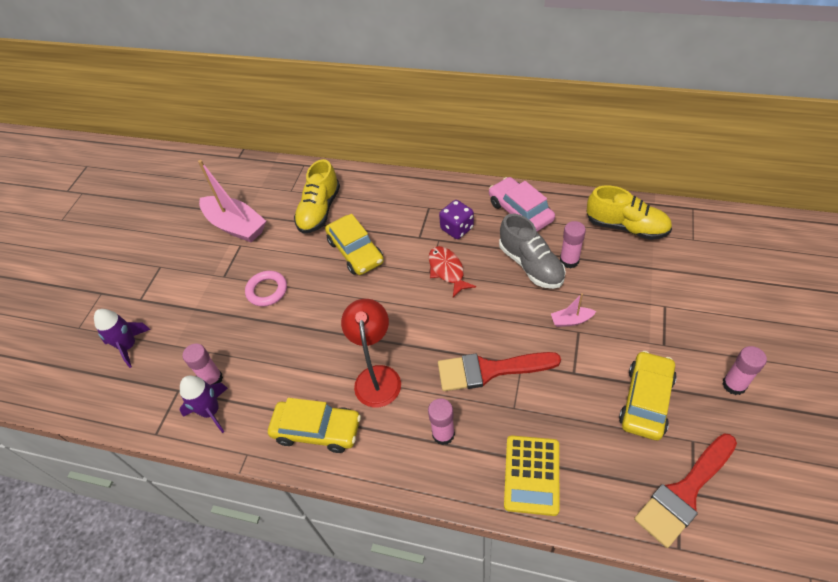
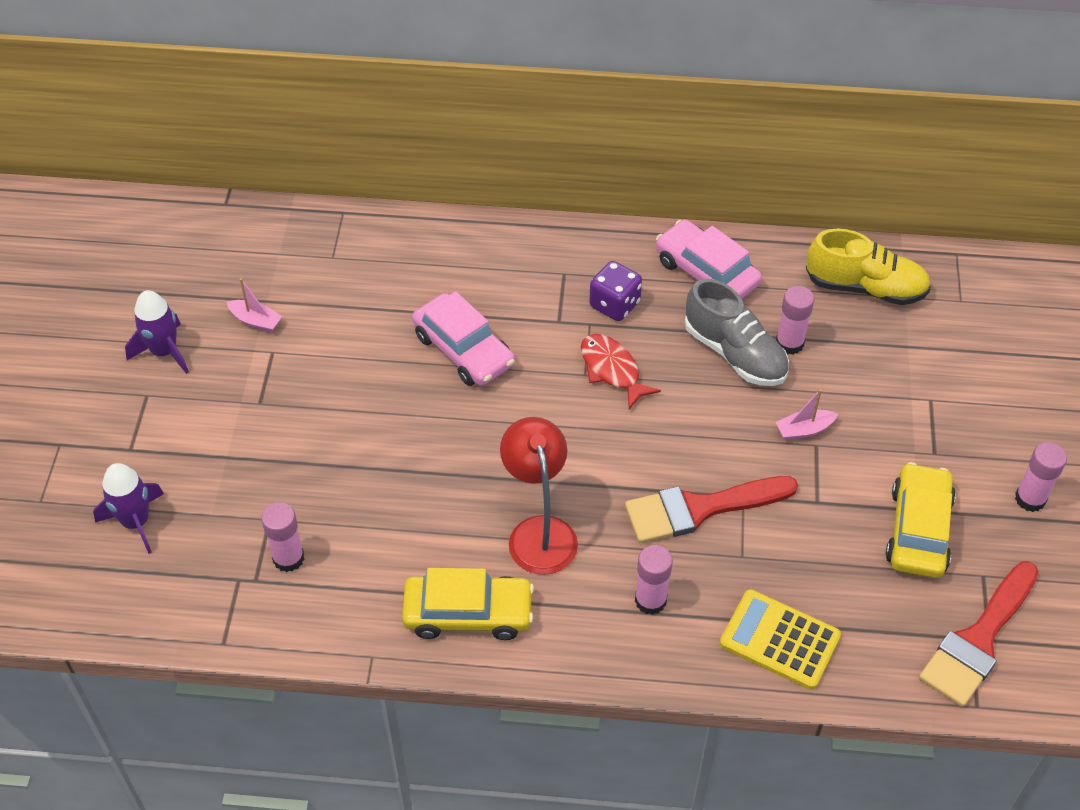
camera: 15 degrees left, 0 degrees up
(211, 411) = (300, 604): purple rocket -> purple rocket (164, 352)
(236, 226) = (256, 321): pink boat -> pink boat, size x0.45
(267, 290) = (337, 420): pink ring -> none
(319, 210) = (389, 288): yellow shoe -> none
(355, 251) = (463, 350): yellow car -> pink car
(531, 475) = (779, 640): yellow calculator -> yellow calculator turned 120 degrees clockwise

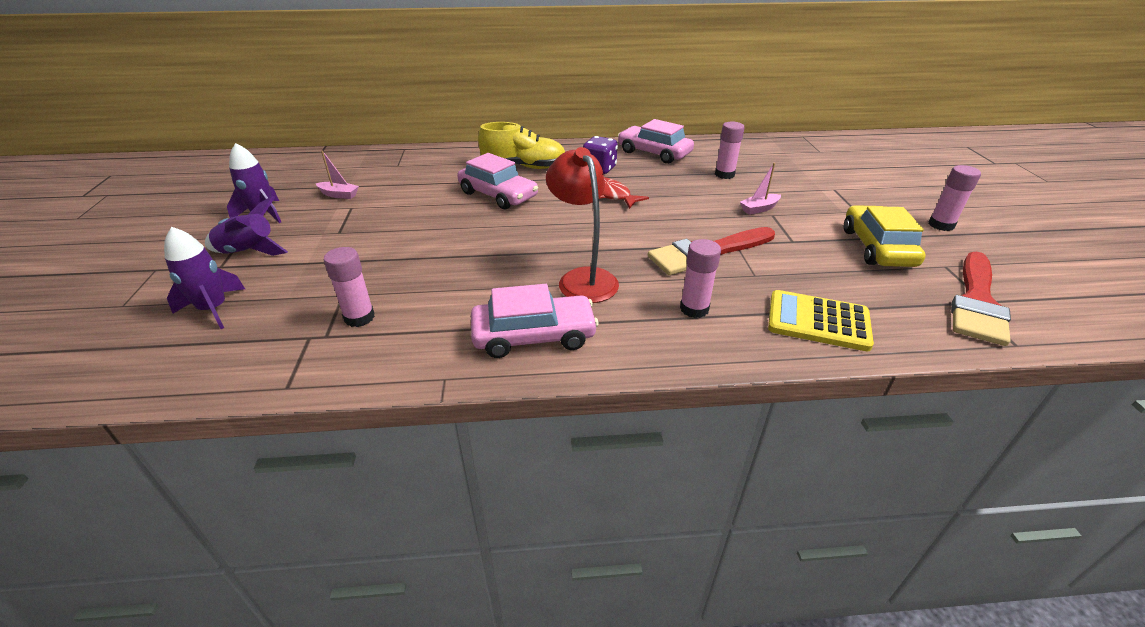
camera: 10 degrees left, 15 degrees down
(158, 427) = (249, 252): none -> purple rocket
(468, 614) = (534, 336): yellow car -> pink car
(735, 353) = (690, 181): grey shoe -> none
(865, 287) = (757, 151): yellow shoe -> yellow shoe (524, 166)

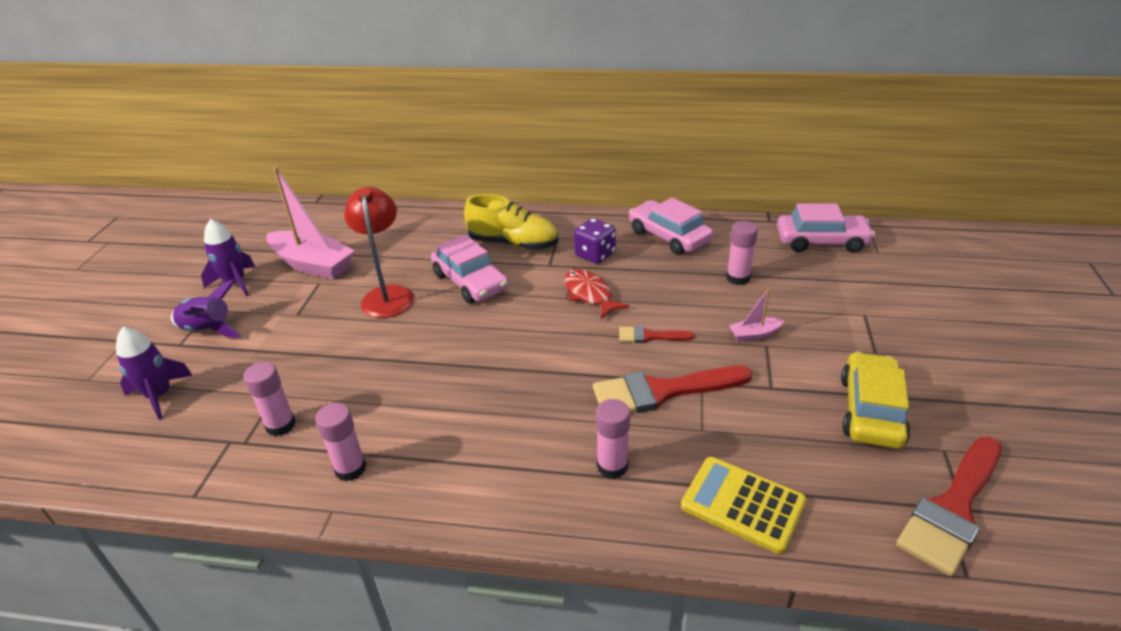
camera: 15 degrees right, 0 degrees up
(339, 195) = (313, 265): pink boat -> pink boat, size x2.20
(534, 336) = (434, 474): pink car -> pink car (821, 241)
(583, 278) = (512, 408): red lamp -> red lamp (387, 295)
(675, 217) = (650, 336): none -> red brush
(941, 225) = (974, 387): pink glue stick -> pink glue stick (350, 469)

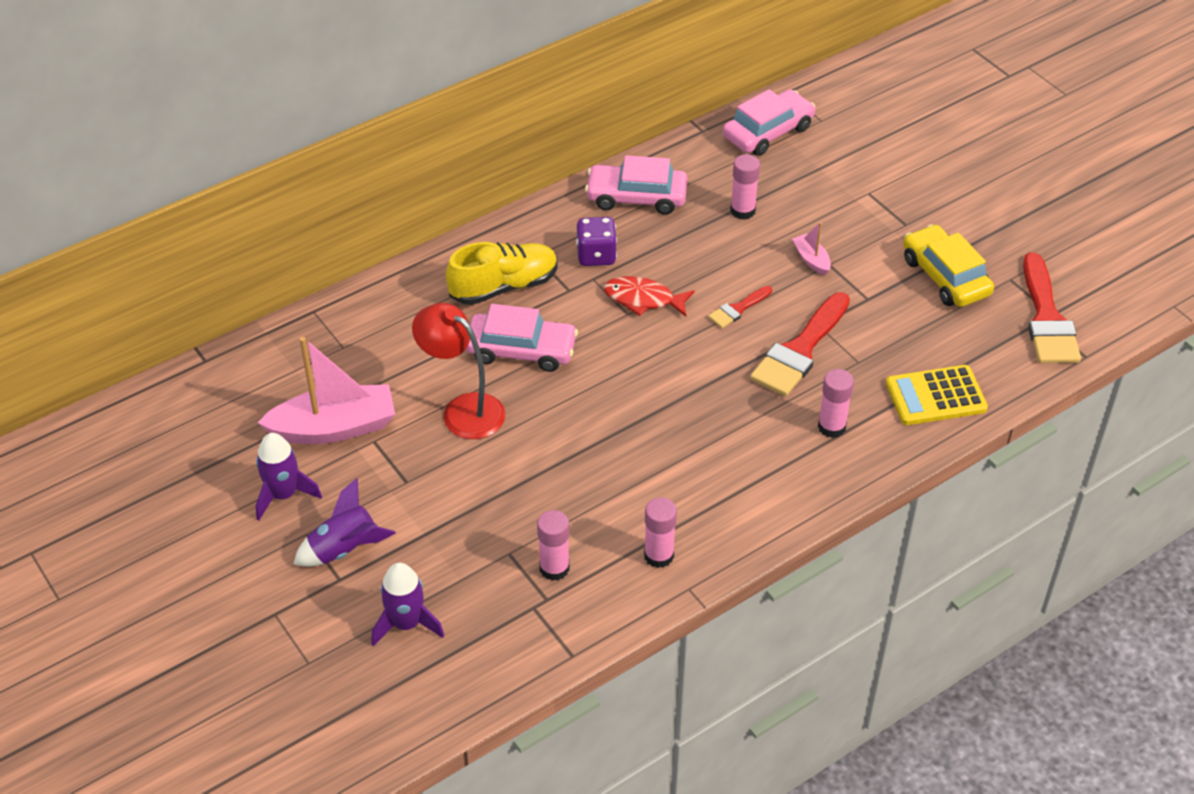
camera: 45 degrees left, 10 degrees up
(754, 335) = (811, 259): pink boat -> pink boat turned 120 degrees clockwise

